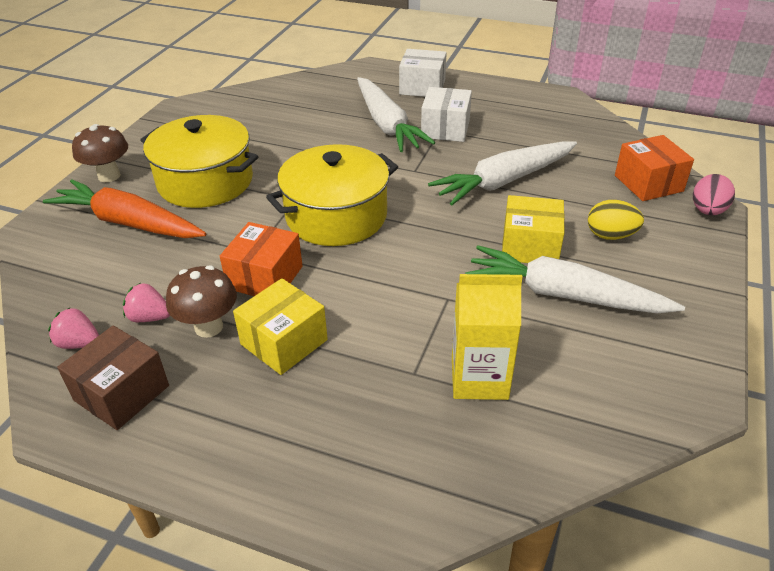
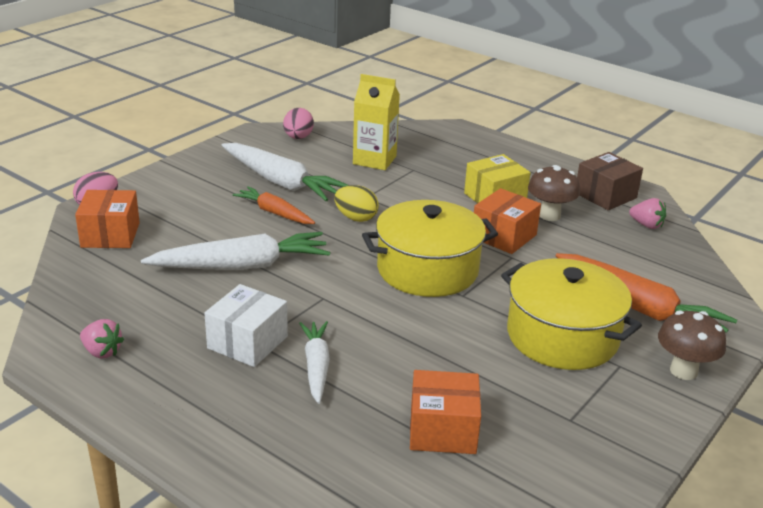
camera: 165 degrees left, 10 degrees down
(149, 317) = (596, 229): pink strawberry -> pink strawberry (102, 352)
(288, 110) = (442, 430): none -> orange box
(387, 125) = (316, 366): white carrot -> white carrot, size x0.60
(422, 87) = (219, 427): white box -> none
(530, 246) = (274, 213): yellow box -> orange carrot
(610, 235) = (201, 206): yellow egg -> yellow egg (356, 218)
(627, 402) = (298, 137): none -> pink egg

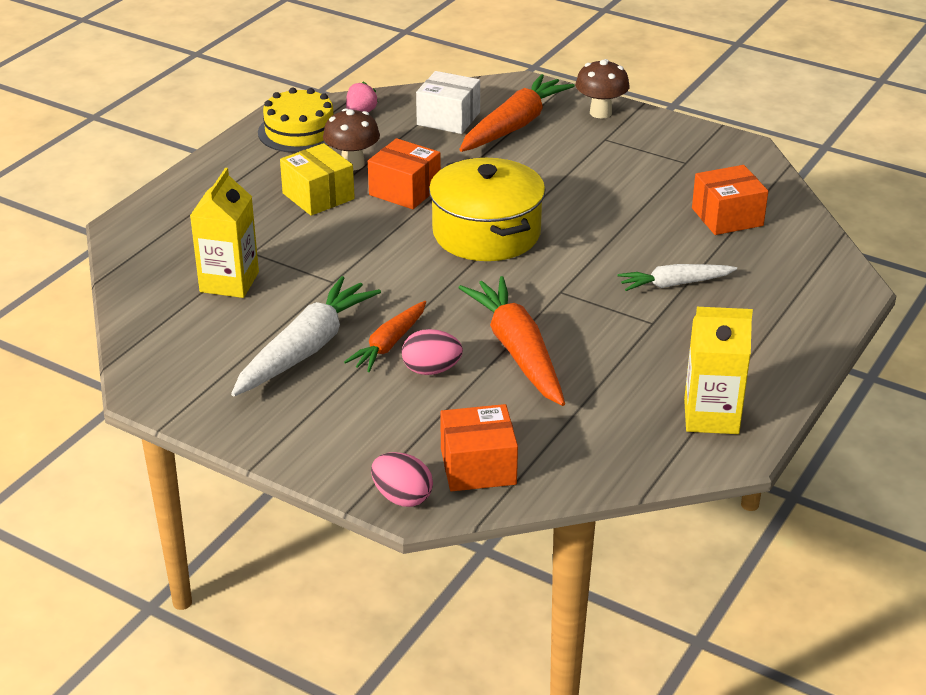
camera: 95 degrees left, 5 degrees up
(102, 352) = (711, 416): pink strawberry -> yellow carton
(242, 266) = (517, 351): white carrot -> orange carrot
(247, 342) = (655, 327): white box -> white box (448, 118)
(298, 137) = (163, 351): pink egg -> pink egg (431, 370)
(356, 218) = (388, 284): yellow egg -> none
(442, 430) = (727, 217): orange box -> orange box turned 75 degrees clockwise
(562, 336) = (574, 163): yellow pot -> none
(605, 195) = (299, 131): brown box -> yellow cake

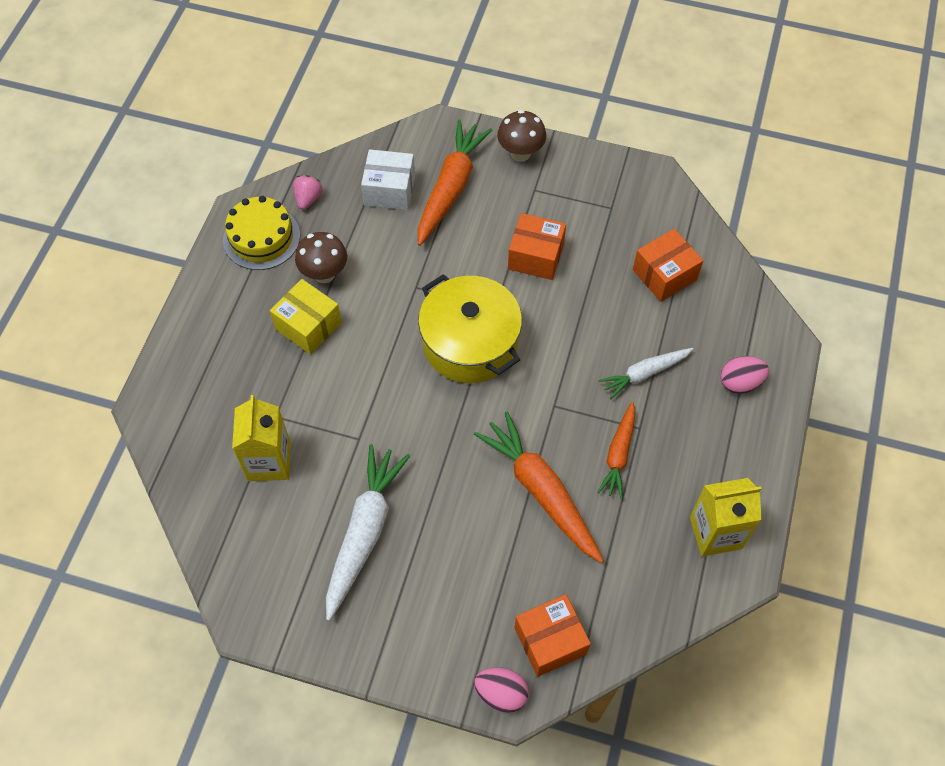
camera: 15 degrees left, 25 degrees up
(389, 344) = (432, 509): orange carrot -> orange carrot (618, 454)
(405, 190) = (382, 301): orange box -> orange box (535, 256)
(431, 370) = (477, 533): pink egg -> pink egg (740, 383)

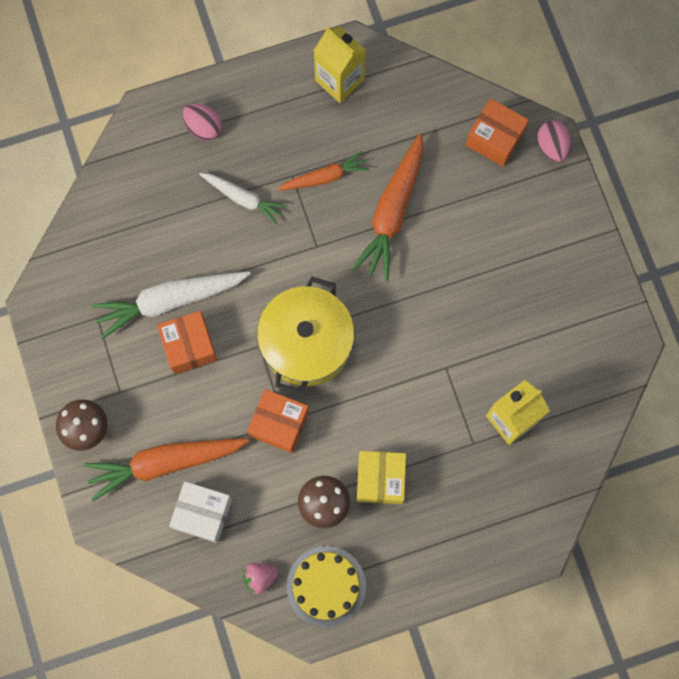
camera: 125 degrees left, 15 degrees up
(364, 532) = (512, 310): white carrot -> white carrot (170, 301)
(389, 190) = (203, 514): white box -> white box turned 45 degrees counterclockwise
(664, 275) = (139, 236): orange box -> orange box (279, 424)

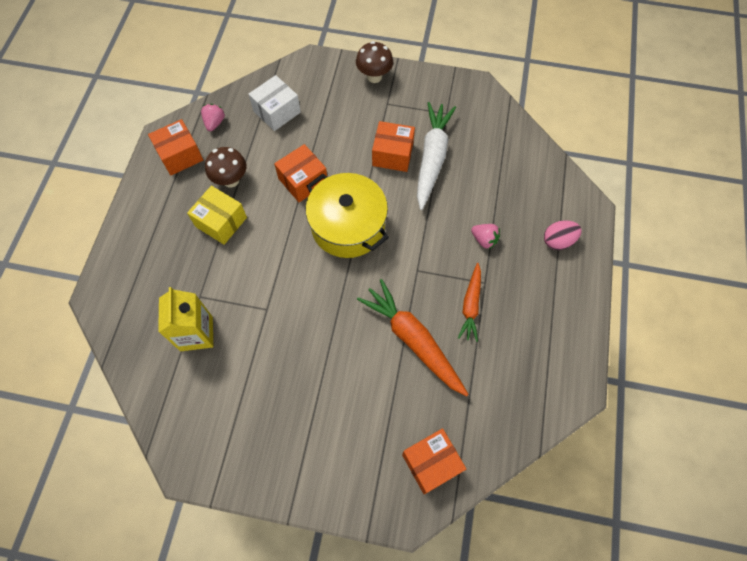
camera: 120 degrees right, 10 degrees down
(165, 463) = (323, 106): orange carrot -> none
(243, 198) = (484, 240): white carrot -> pink strawberry
(326, 586) = (180, 155): yellow cake -> orange box
(339, 80) = (552, 362): yellow carton -> none
(551, 147) = (396, 511): pink egg -> none

